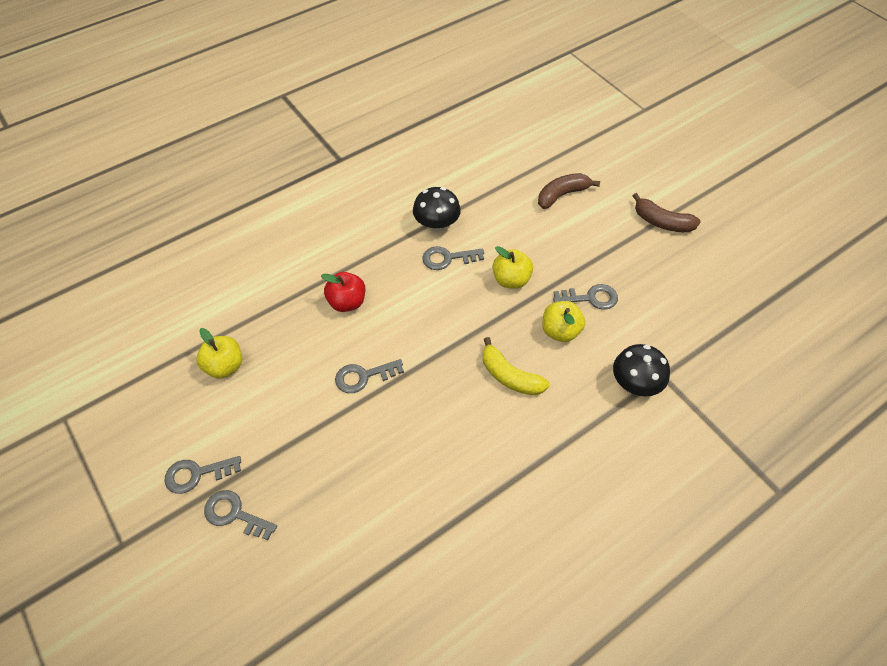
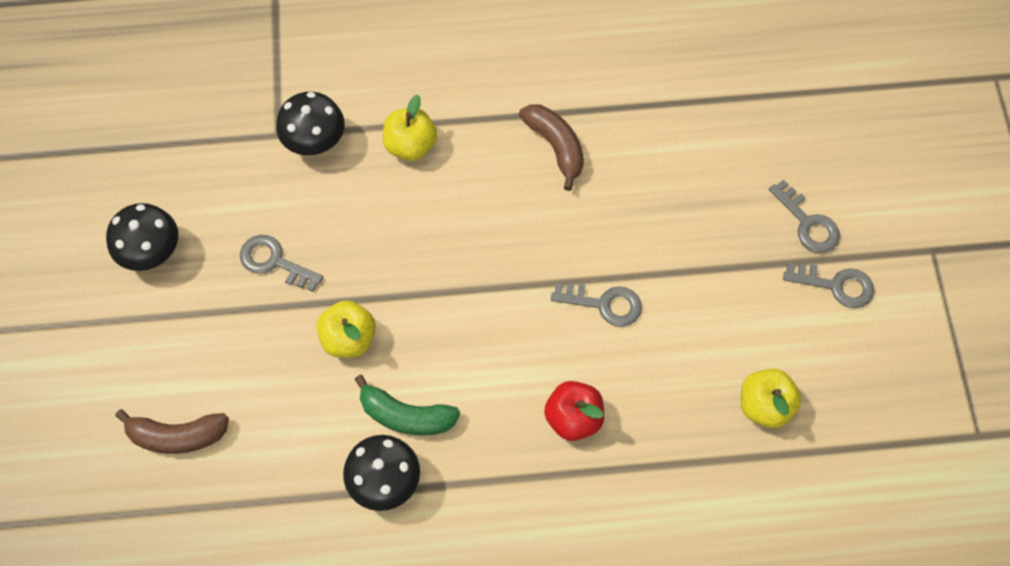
camera: 150 degrees left, 10 degrees up
(447, 258) = (406, 416): grey key -> green banana
(510, 376) = (440, 218): yellow banana -> none
(560, 331) = (344, 240): yellow apple -> yellow apple (410, 145)
(662, 222) = (91, 317): brown banana -> brown banana (556, 146)
(666, 268) = (151, 252): none -> black mushroom

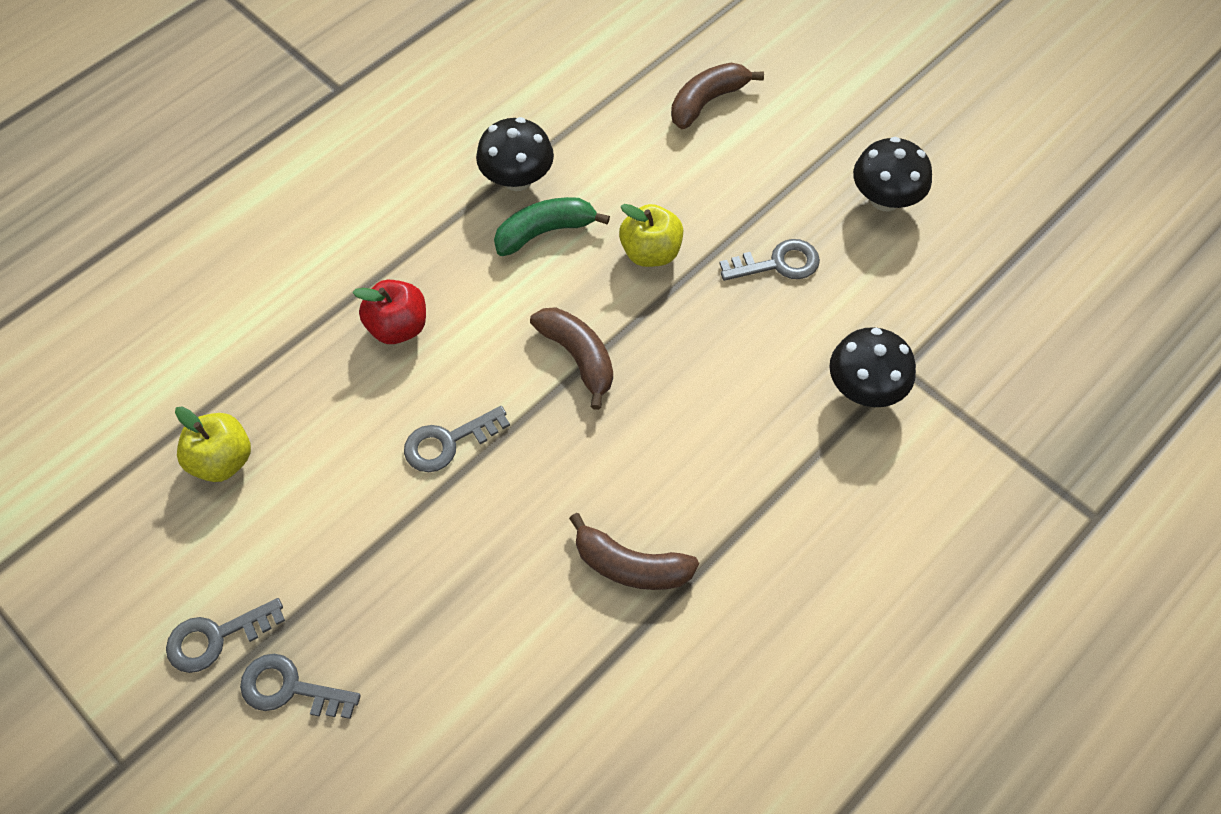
camera: 140 degrees right, 5 degrees down
(410, 145) = (773, 453): yellow apple -> none
(470, 298) = (578, 357): none -> brown banana

